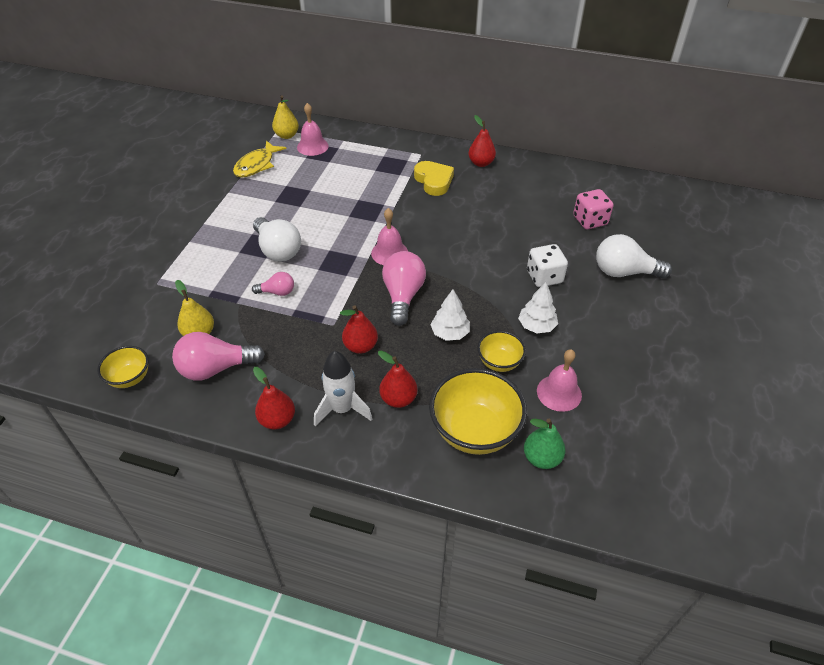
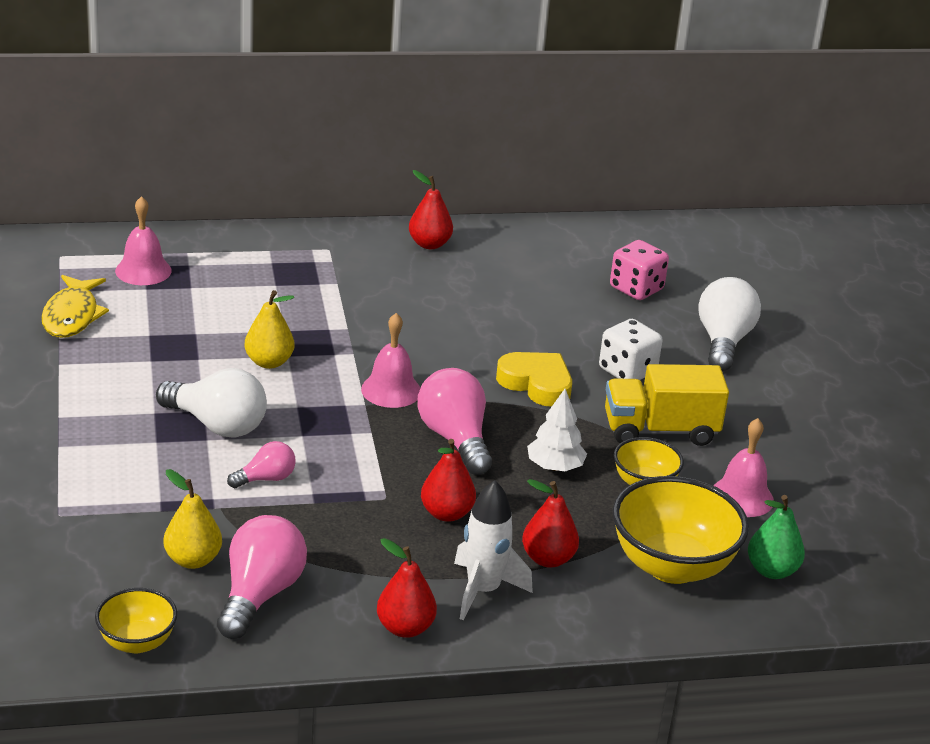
camera: 30 degrees left, 15 degrees down
(216, 368) = (260, 595): pink light bulb -> pink light bulb turned 150 degrees clockwise
(287, 135) = (84, 263): yellow pear -> yellow pear (269, 362)
(434, 181) = (378, 282): yellow heart -> yellow heart (536, 383)
(536, 326) = (660, 430): white tree -> yellow truck
(624, 272) = (723, 342): white light bulb -> white light bulb turned 120 degrees clockwise

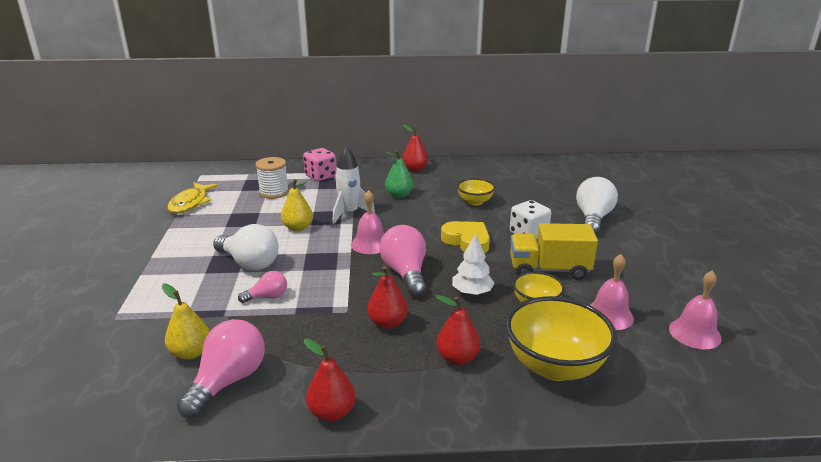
camera: 10 degrees right, 5 degrees down
(137, 642) = (116, 418): yellow bowl -> yellow bowl (475, 202)
(143, 270) = (244, 181): pink bell -> pink bell (694, 333)
(204, 293) = (274, 192): none -> white spool
(483, 591) = (402, 383): white rocket -> white rocket (349, 213)
(636, 289) = (537, 190): pink dice -> pink dice (320, 176)
(771, 570) = (636, 372): green pear -> green pear (399, 195)

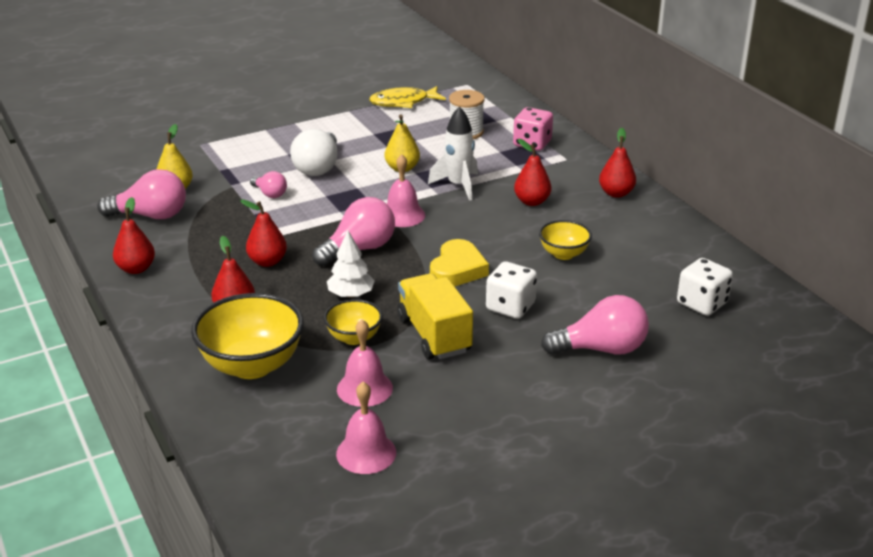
camera: 65 degrees right, 5 degrees up
(399, 195) = (532, 201): green pear -> red pear
(558, 180) = (702, 303): none -> white dice
(593, 218) = (601, 349): white light bulb -> pink light bulb

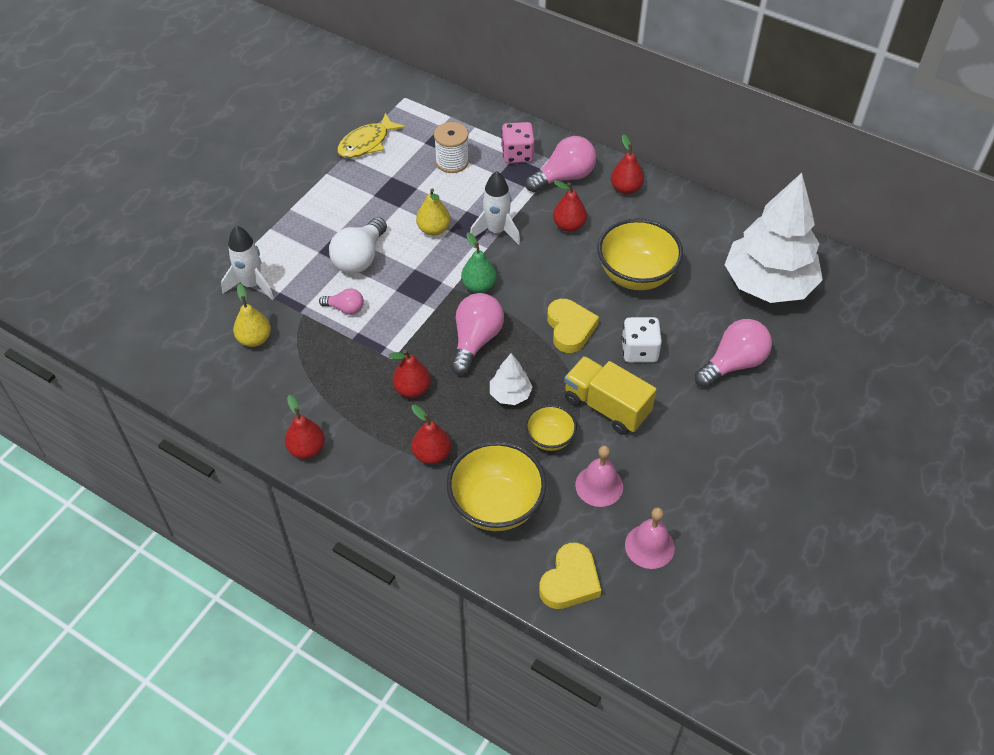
camera: 30 degrees left, 20 degrees up
(151, 215) = (261, 381): pink light bulb -> pink light bulb (564, 177)
(212, 157) = (252, 285): none -> white rocket
(259, 447) = (570, 581): none -> yellow heart
(318, 167) = (360, 258): white light bulb -> white light bulb turned 45 degrees clockwise
(402, 215) = (479, 286): pink bell -> green pear
(563, 254) = (636, 275): yellow bowl -> yellow bowl, size x1.82
(702, 303) = (768, 284): white dice -> white tree

